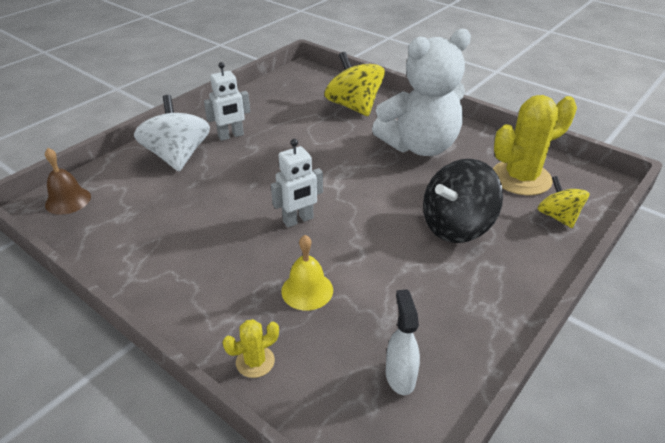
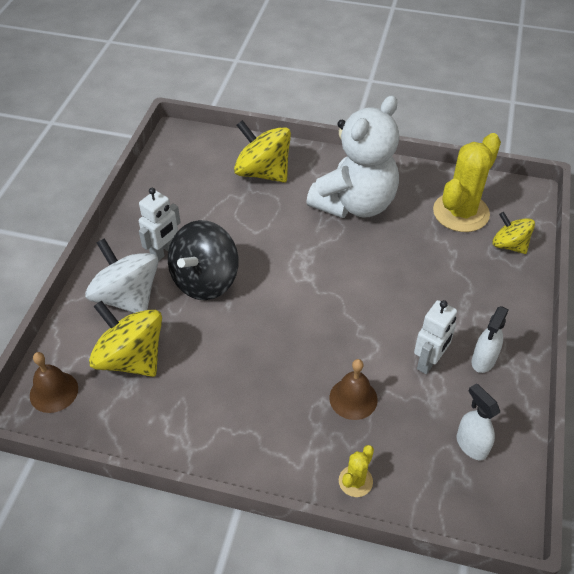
camera: 25 degrees left, 10 degrees up
(144, 197) = (131, 358): none -> yellow spinning top
(298, 220) = (298, 329): white robot -> white robot (429, 362)
(307, 290) = (353, 398): yellow bell -> brown bell
(456, 226) = (435, 285): black spinning top -> black spinning top (205, 280)
(465, 304) = (483, 361): none -> white spray bottle

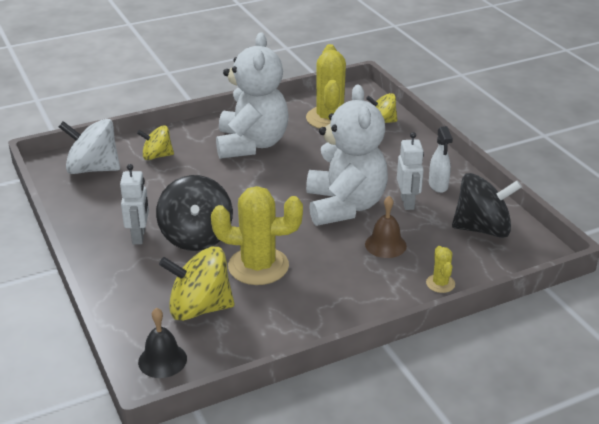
camera: 40 degrees left, 15 degrees down
(54, 392) = (162, 360): brown bell -> black bell
(127, 297) = (146, 276): white spinning top -> white spinning top (93, 169)
(219, 346) = (258, 266): none -> yellow cactus
(263, 172) = (157, 156): yellow spinning top -> yellow spinning top, size x0.61
(364, 327) = (345, 206): none -> white teddy bear
(471, 445) = (482, 229): white spray bottle -> black spinning top

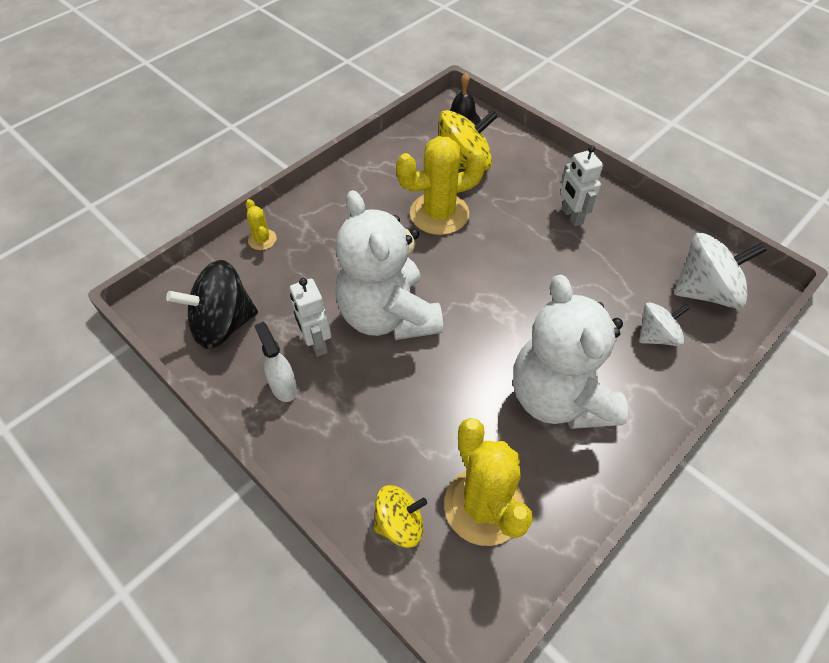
camera: 160 degrees right, 20 degrees up
(157, 156) = (657, 336): yellow spinning top -> white spinning top
(196, 236) = (518, 231): black spinning top -> none
(385, 245) = (326, 272): brown bell -> none

